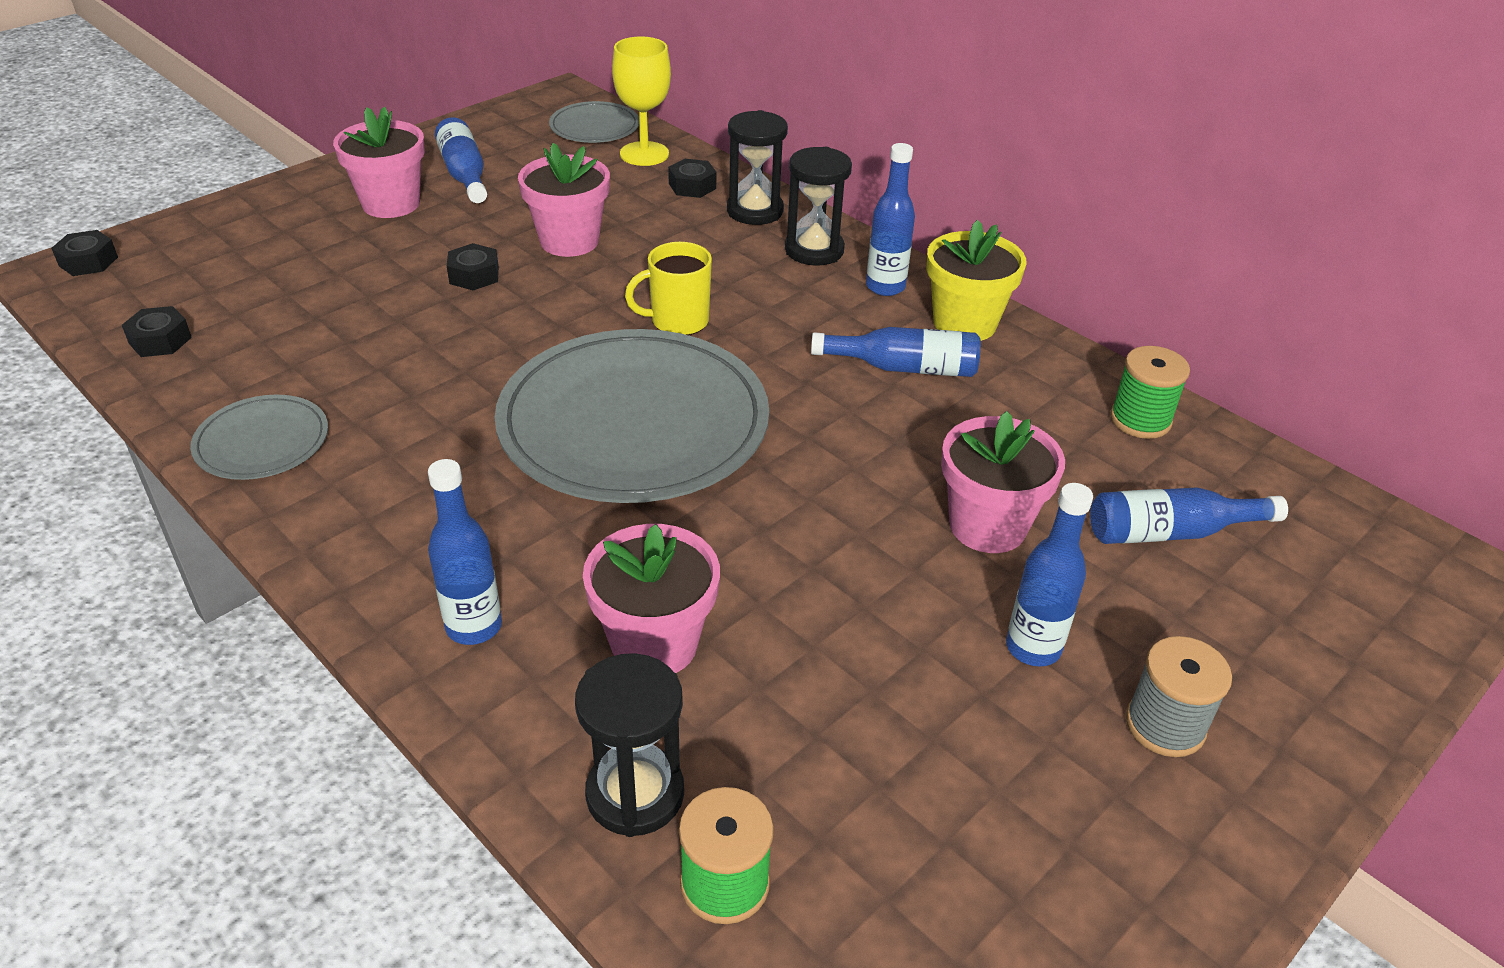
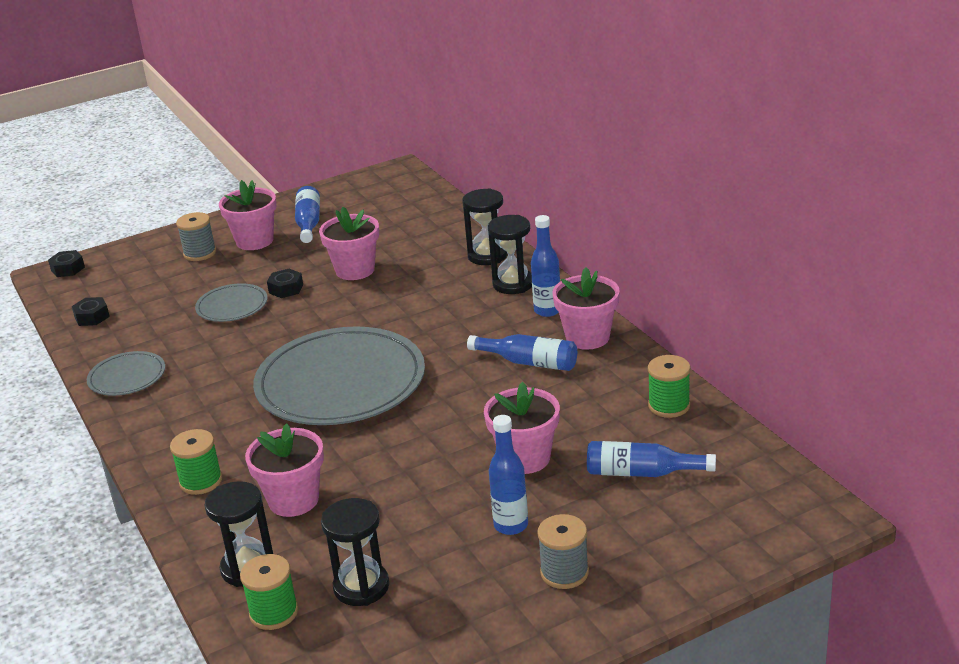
camera: 20 degrees right, 10 degrees down
(309, 226) = (200, 253): none -> grey spool
(474, 626) = (201, 481): blue bottle -> green spool
(594, 127) = (409, 193): grey plate -> grey plate (232, 306)
(644, 154) = (433, 214): yellow goblet -> none
(678, 321) = (398, 324): yellow mug -> none
(692, 186) = (454, 237): black nut -> none
(854, 803) = (361, 587): none -> black hourglass
(964, 323) = (587, 337): yellow flower pot -> pink flower pot

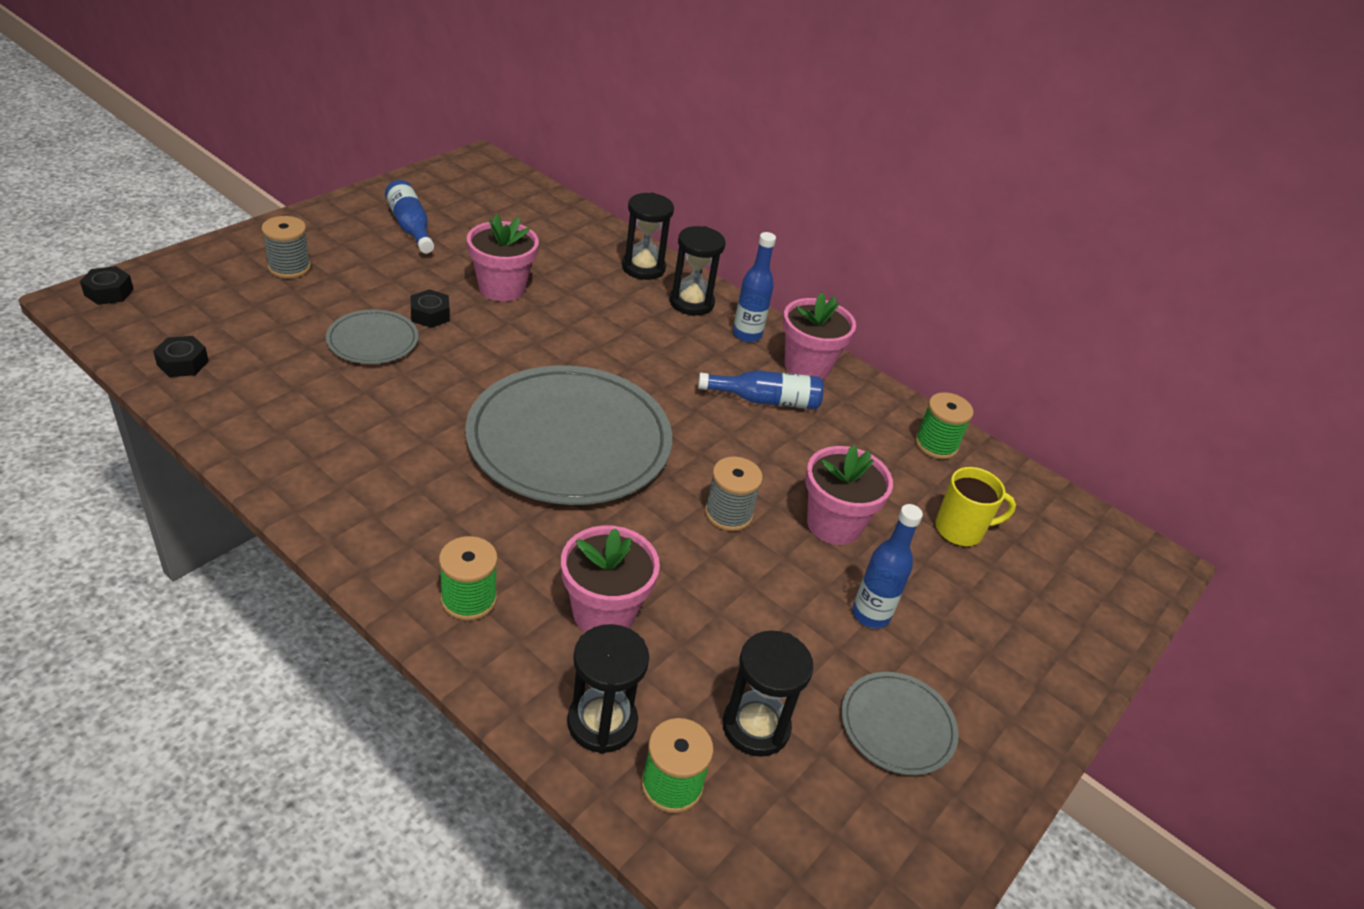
camera: 30 degrees left, 10 degrees up
(127, 377) = (281, 451): grey plate -> grey plate (897, 725)
(255, 241) = (354, 250): pink flower pot -> none
(564, 572) = (962, 669): grey spool -> grey spool (728, 514)
(642, 473) = (960, 530): blue bottle -> yellow mug

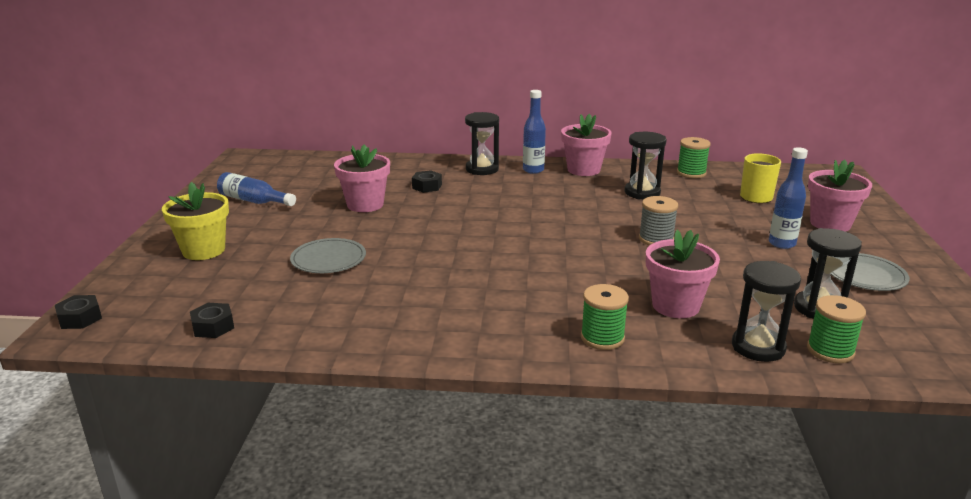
camera: 30 degrees left, 15 degrees down
(289, 267) = (203, 250): grey spool -> yellow flower pot
(430, 315) = (343, 233): black nut -> black nut (427, 186)
(569, 440) = (526, 249): grey plate -> none
(643, 268) = (430, 166): black hourglass -> black hourglass (642, 192)
(765, 400) = (589, 190): blue bottle -> none
(834, 524) = (706, 220): pink flower pot -> pink flower pot (830, 224)

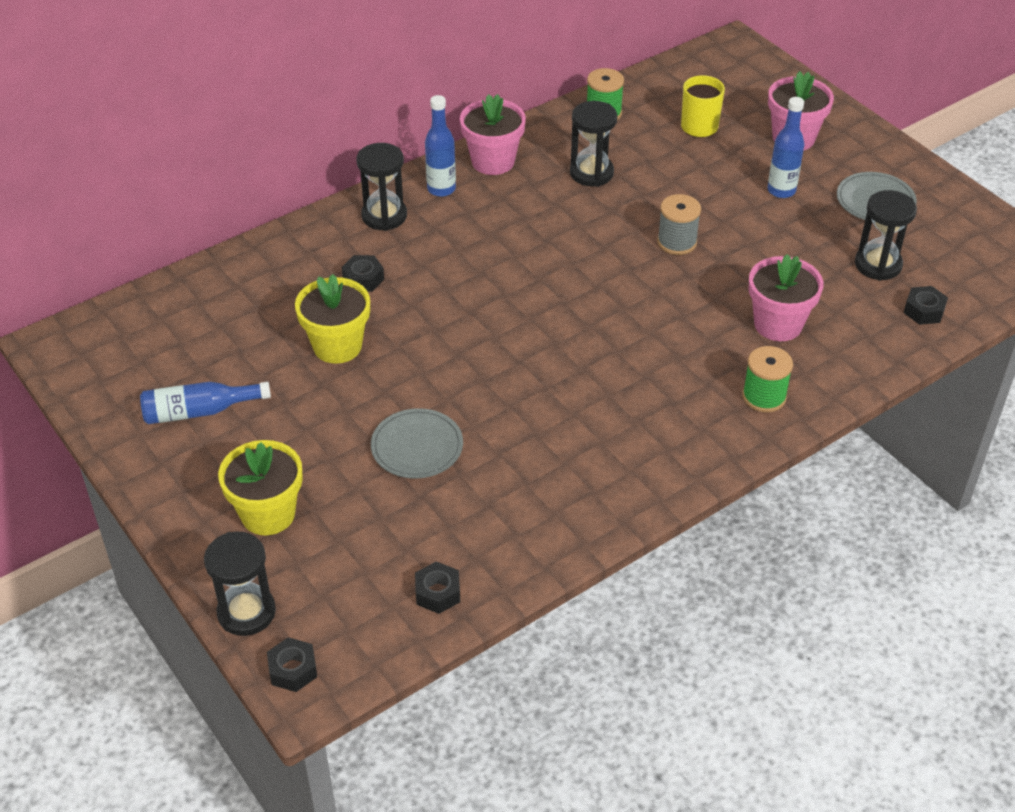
camera: 40 degrees left, 20 degrees up
(365, 204) = (337, 346): pink flower pot -> yellow flower pot
(758, 347) = (876, 337): black hourglass -> black hourglass (246, 612)
(830, 351) = (924, 311): green spool -> black nut

